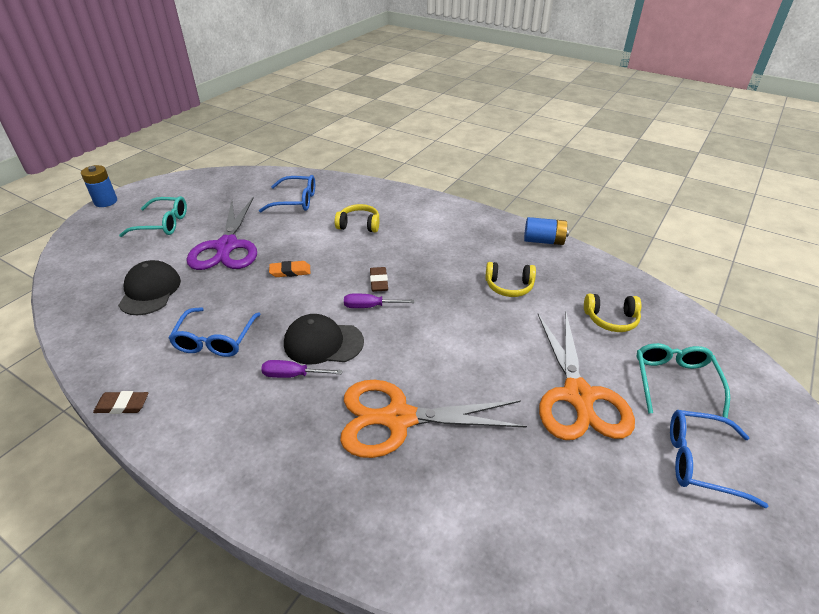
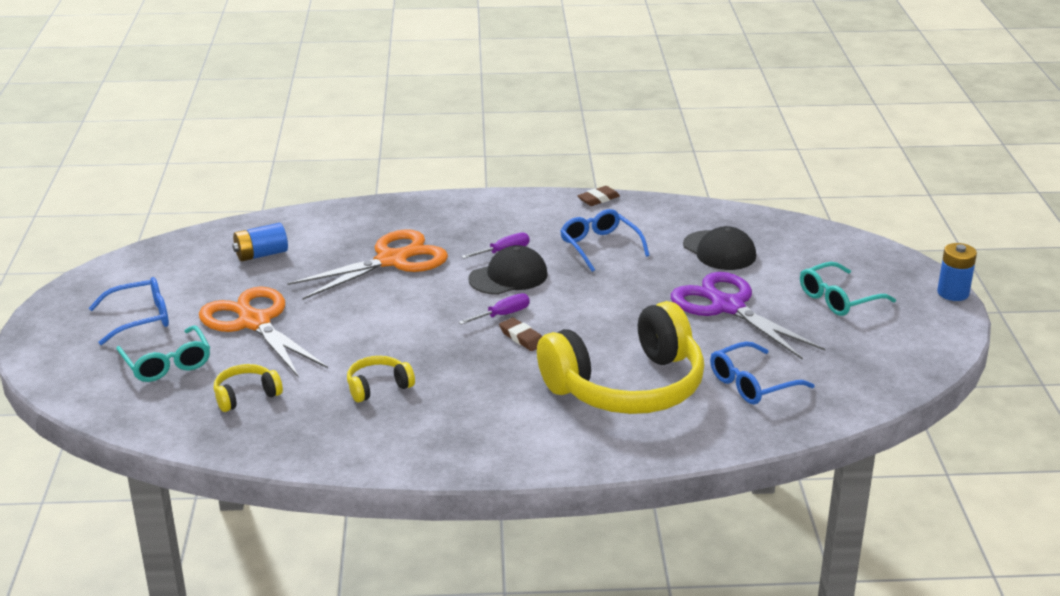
camera: 145 degrees right, 10 degrees down
(290, 271) = (623, 312): orange eraser -> none
(359, 225) = (627, 386): yellow headphones -> yellow headphones, size x2.42
(543, 241) = (374, 461): blue battery -> blue battery (261, 255)

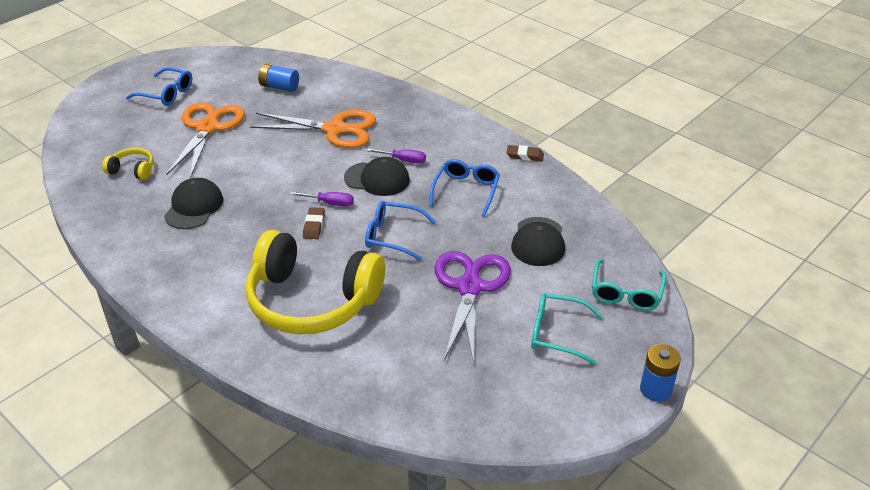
camera: 45 degrees right, 10 degrees up
(167, 363) = (134, 128): turquoise glasses -> turquoise glasses (626, 293)
(378, 387) = (194, 207): yellow headphones -> black cap
(752, 384) = (385, 355): blue glasses -> blue glasses (393, 236)

